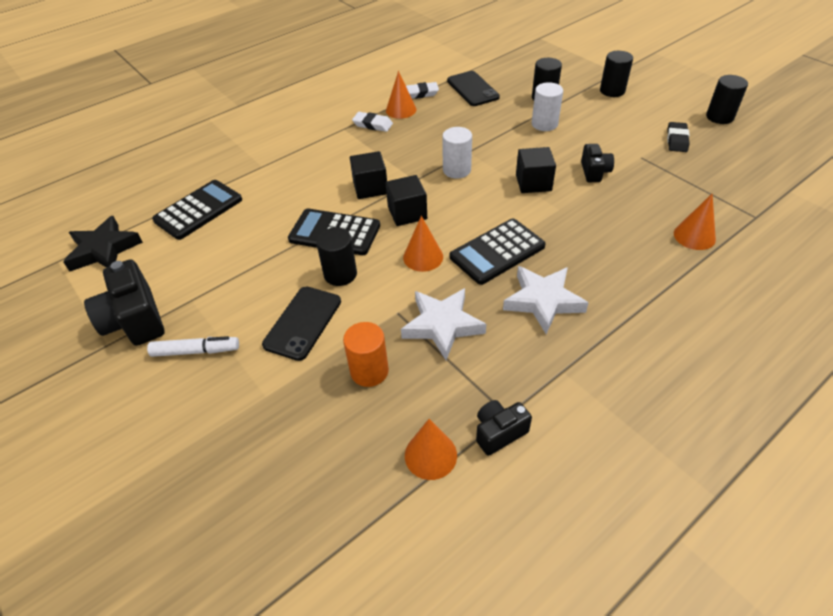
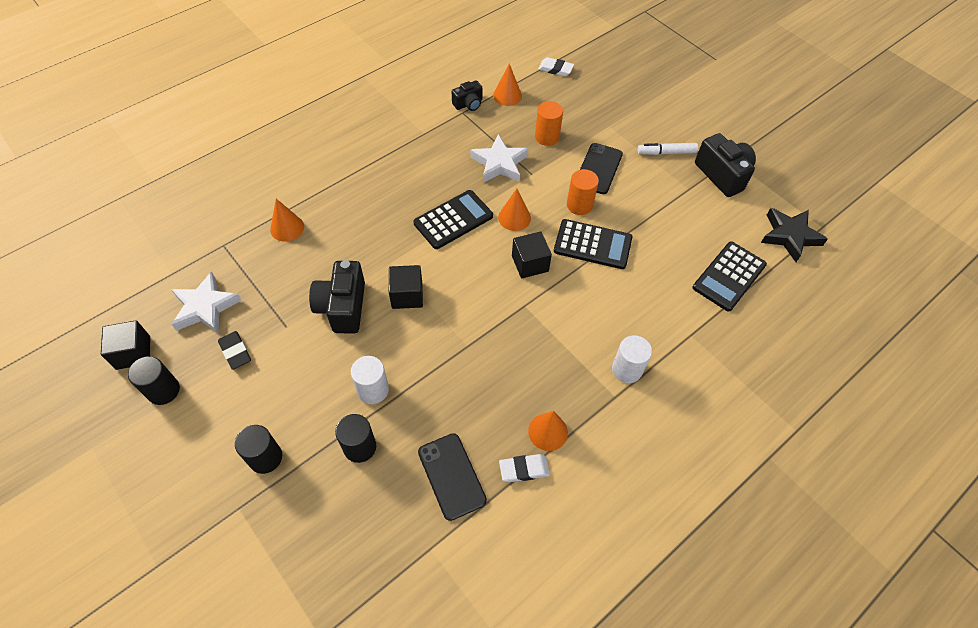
camera: 175 degrees right, 10 degrees up
(340, 274) = (579, 205): black cylinder -> orange cylinder
(370, 187) = (568, 297): black cube -> black cube (133, 353)
(372, 124) = (580, 402): white eraser -> white eraser (555, 69)
(456, 170) = (481, 317): white cylinder -> white cylinder (626, 369)
(543, 301) = (426, 178): white star -> white star (205, 307)
(594, 172) = (342, 307): black camera -> black camera, size x1.73
(677, 140) = (235, 352): black eraser -> black eraser turned 45 degrees counterclockwise

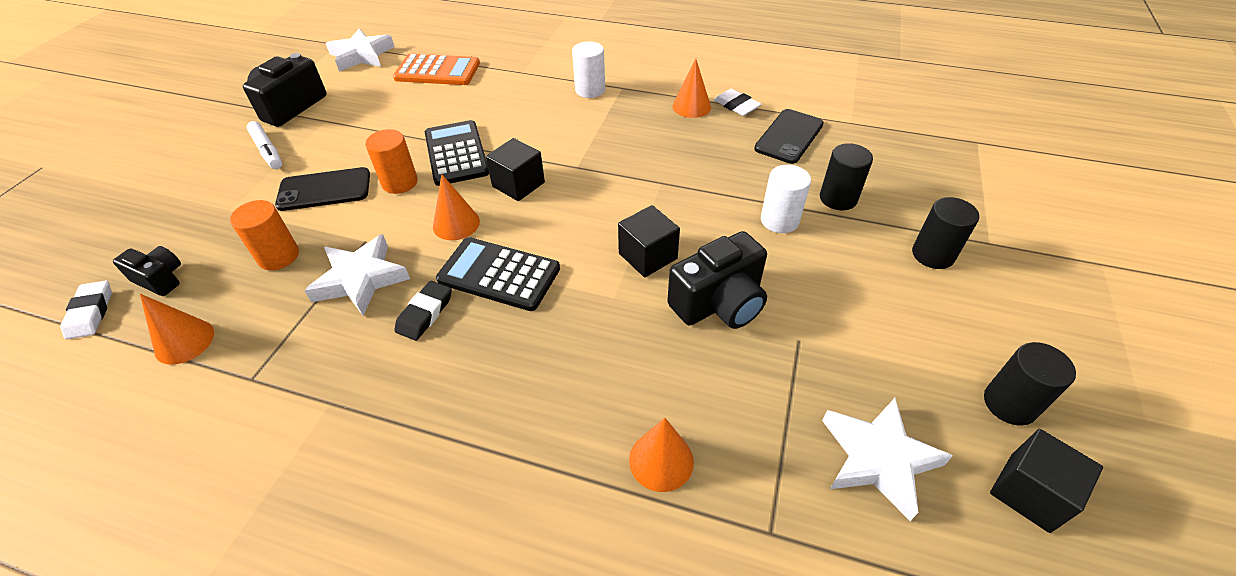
camera: 120 degrees left, 10 degrees down
(235, 352) = (884, 367): black eraser -> black eraser (425, 313)
(468, 104) = (224, 381): black camera -> black camera (160, 279)
(729, 276) = (437, 71): black calculator -> orange calculator
(790, 236) = (361, 55): black star -> white star

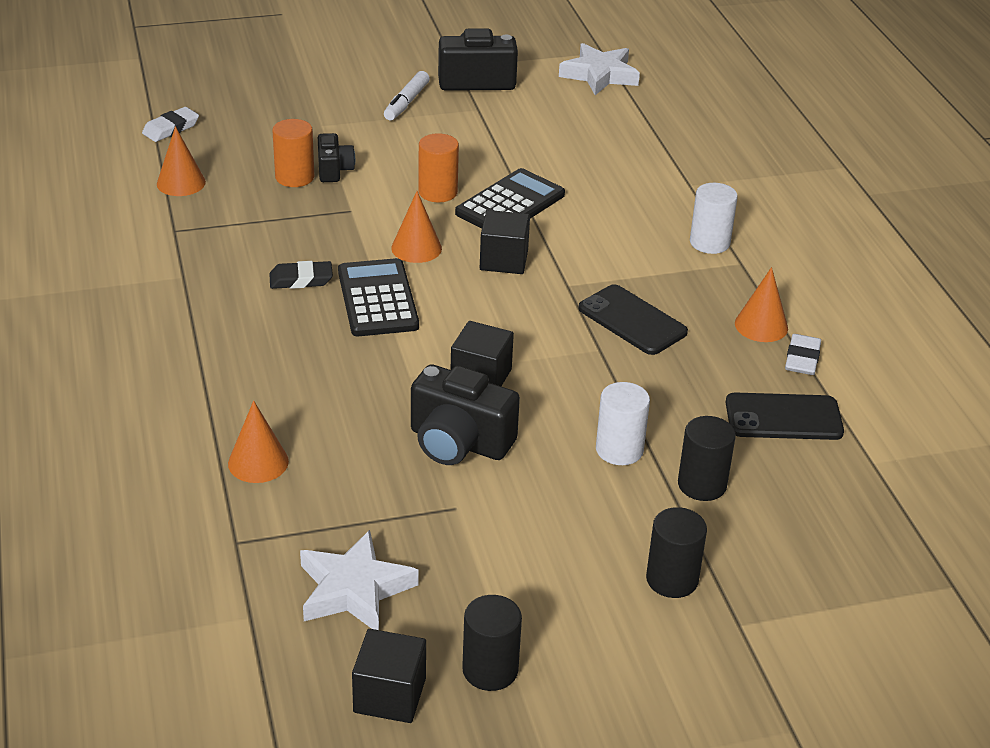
camera: 55 degrees right, 10 degrees down
(160, 279) = (224, 138): black camera -> black camera (334, 170)
(324, 190) = (388, 158): black phone -> black phone (632, 320)
(360, 279) = (307, 229): white star -> none
(437, 71) = (627, 131): orange calculator -> none

